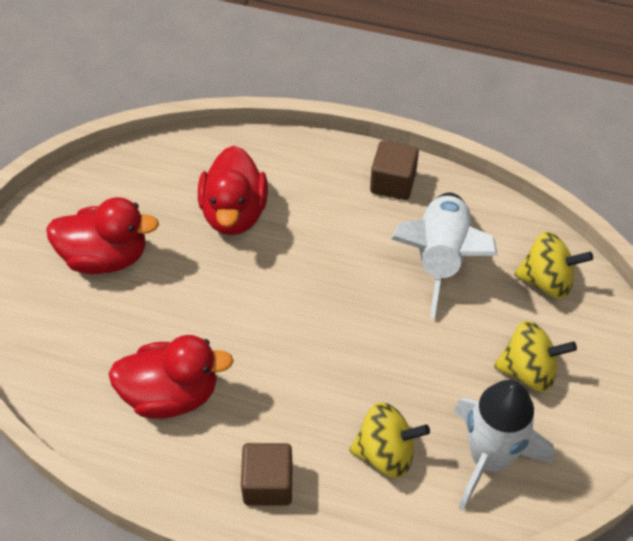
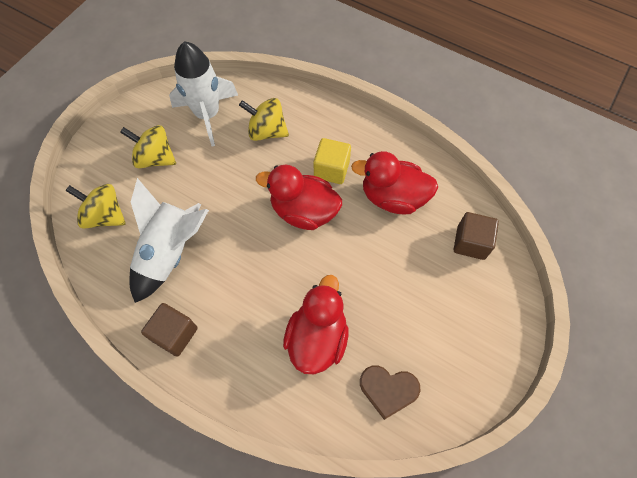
camera: 165 degrees left, 10 degrees up
(106, 257) = (430, 321): red duck -> red duck (303, 211)
(147, 185) = (388, 390): none -> brown heart
(268, 484) = (342, 131): brown cube -> brown cube (470, 242)
(269, 415) = (331, 169): none -> yellow cube

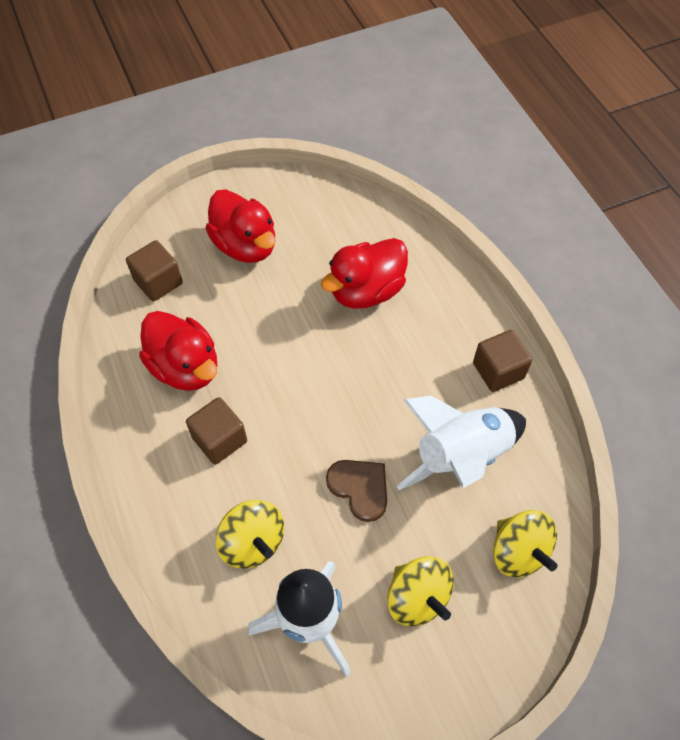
camera: 145 degrees left, 5 degrees down
(303, 211) = (288, 411): red duck -> red duck (245, 245)
(331, 169) = (219, 439): yellow cube -> brown cube
(388, 390) = (337, 224): brown heart -> brown heart (360, 488)

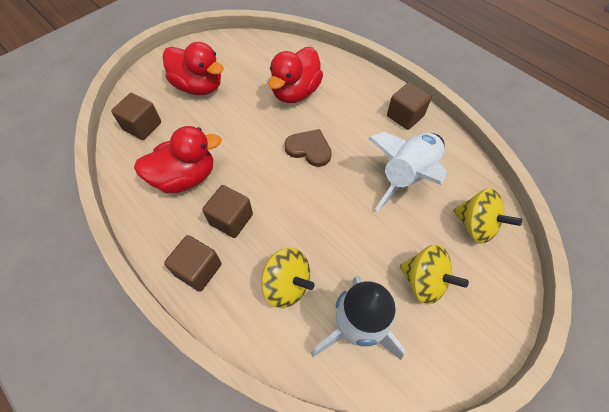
camera: 20 degrees left, 0 degrees up
(160, 488) = (198, 269): none -> brown cube
(185, 367) = (185, 177): red duck -> red duck turned 45 degrees counterclockwise
(360, 488) = (348, 220): brown heart -> brown heart (309, 149)

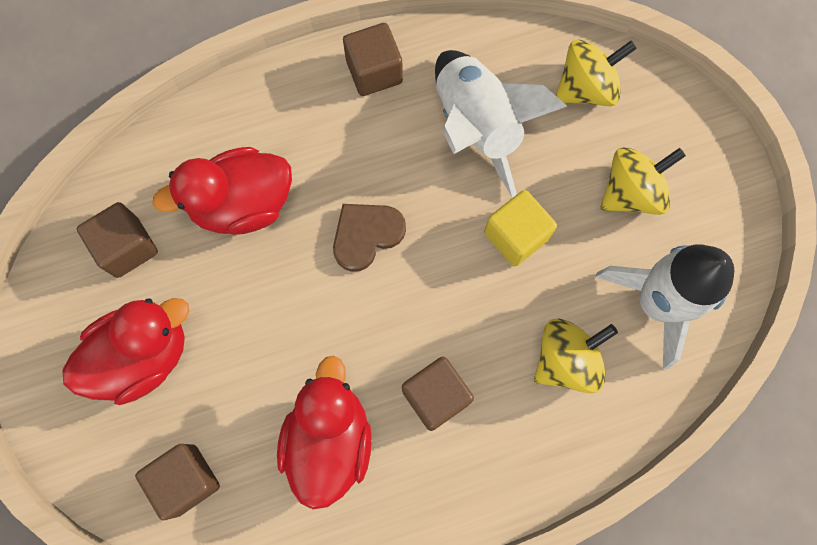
camera: 65 degrees left, 15 degrees up
(198, 269) = (495, 470): brown cube -> brown cube (127, 247)
(295, 92) = (243, 204): red duck -> red duck turned 105 degrees clockwise
(352, 223) = (516, 236): none -> yellow cube

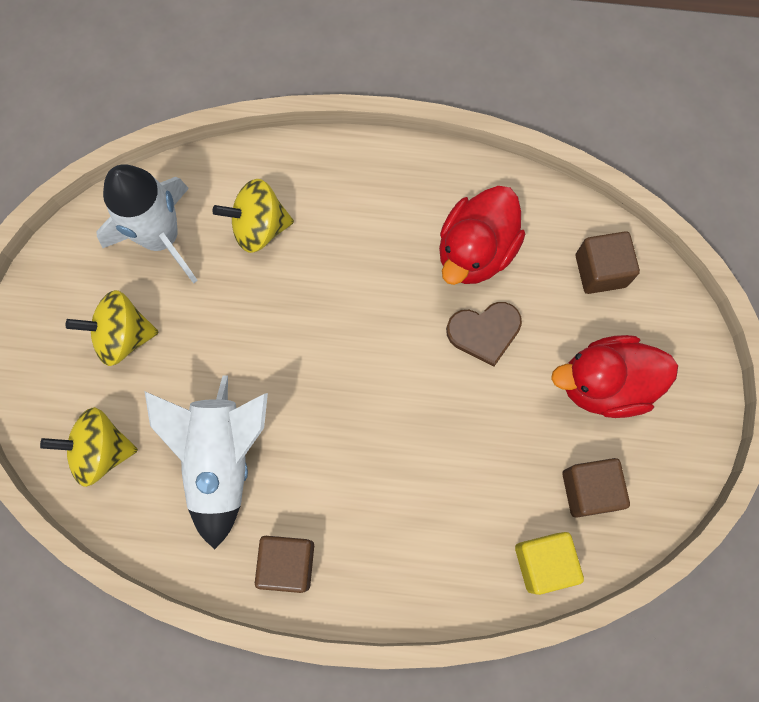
camera: 155 degrees left, 0 degrees up
(243, 204) = (469, 483): red duck -> none
(366, 235) = (370, 403): brown heart -> brown heart (484, 332)
(436, 396) = (376, 246): brown cube -> none
(516, 236) = (242, 343): yellow cube -> yellow cube (543, 562)

